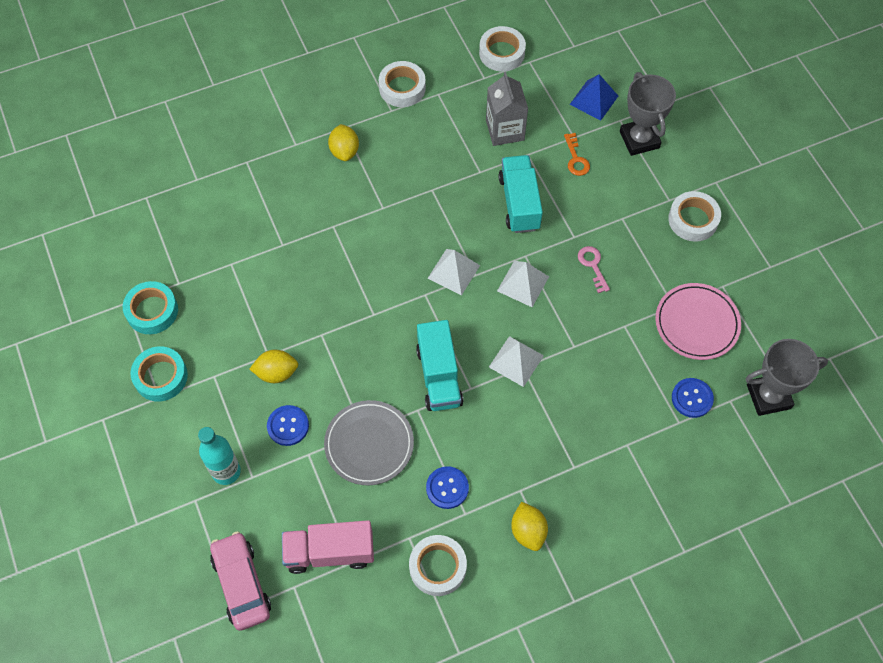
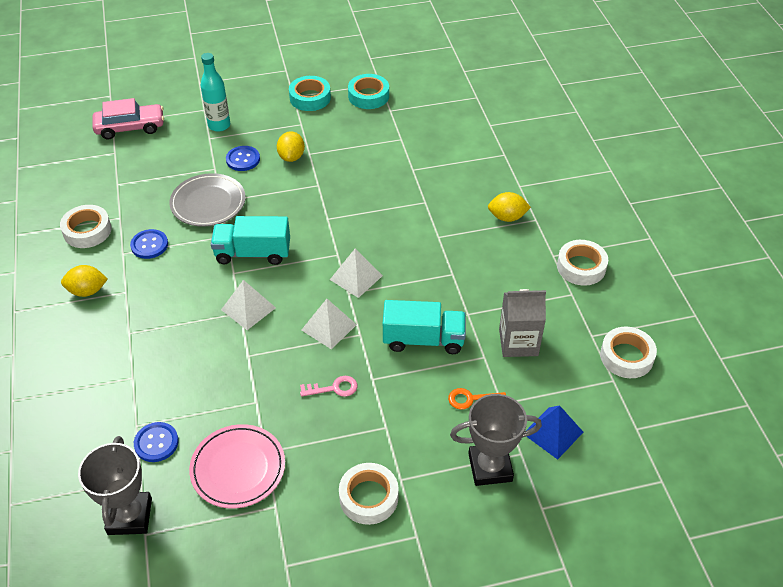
camera: 100 degrees right, 15 degrees down
(330, 552) = (130, 173): pink truck -> none

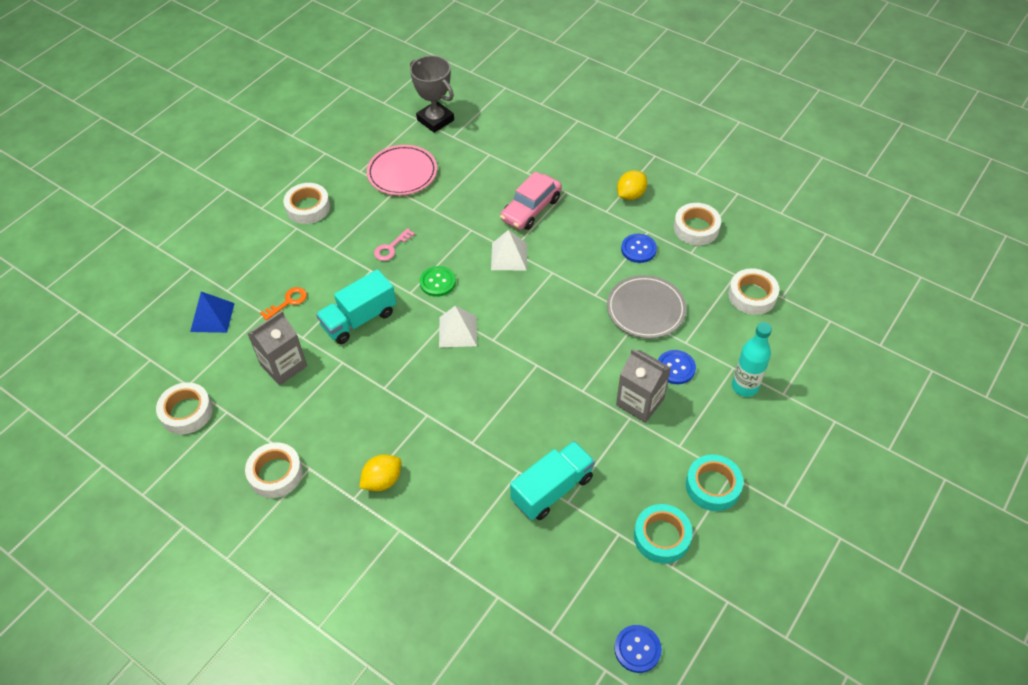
camera: 140 degrees right, 5 degrees up
(130, 127) = (809, 327): pink car -> pink car (531, 209)
(130, 165) = (752, 295): none -> white tape
(156, 443) = (465, 154): blue button -> blue button (637, 649)
(253, 253) = (557, 295): turquoise truck -> turquoise truck (552, 489)
(291, 157) = (640, 402): yellow lemon -> grey carton
(328, 327) = (437, 282): white pyramid -> green button
(490, 467) = (242, 269): grey trophy -> none

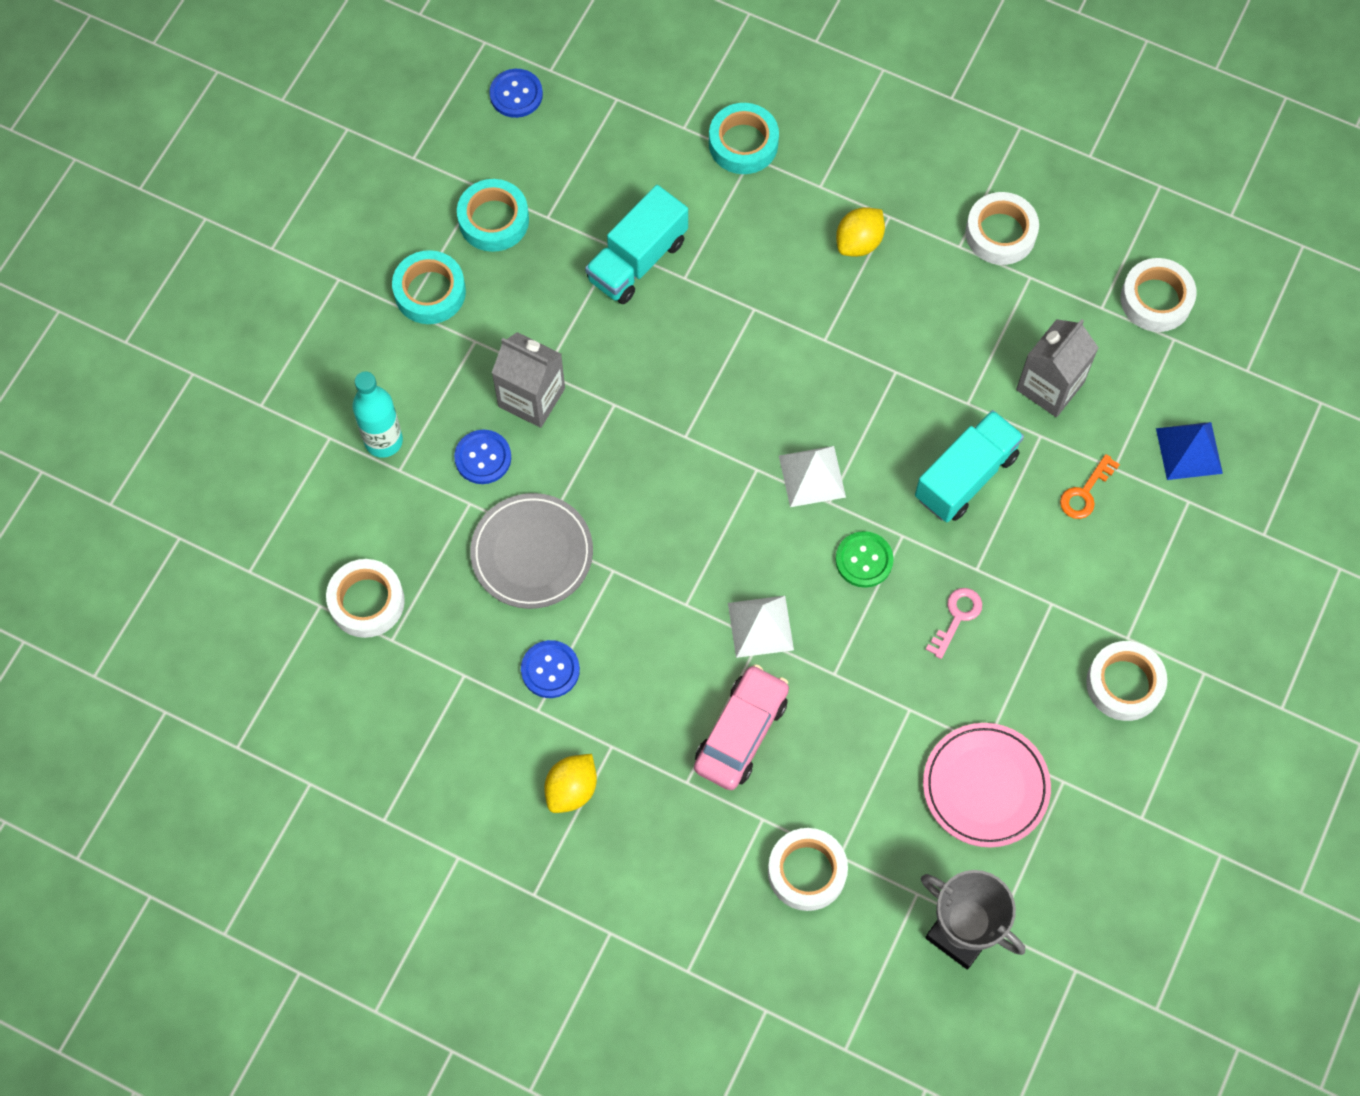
camera: 170 degrees right, 15 degrees up
(452, 574) = (743, 143): none -> turquoise tape
(696, 228) = (456, 728): white tape -> white tape (807, 871)

